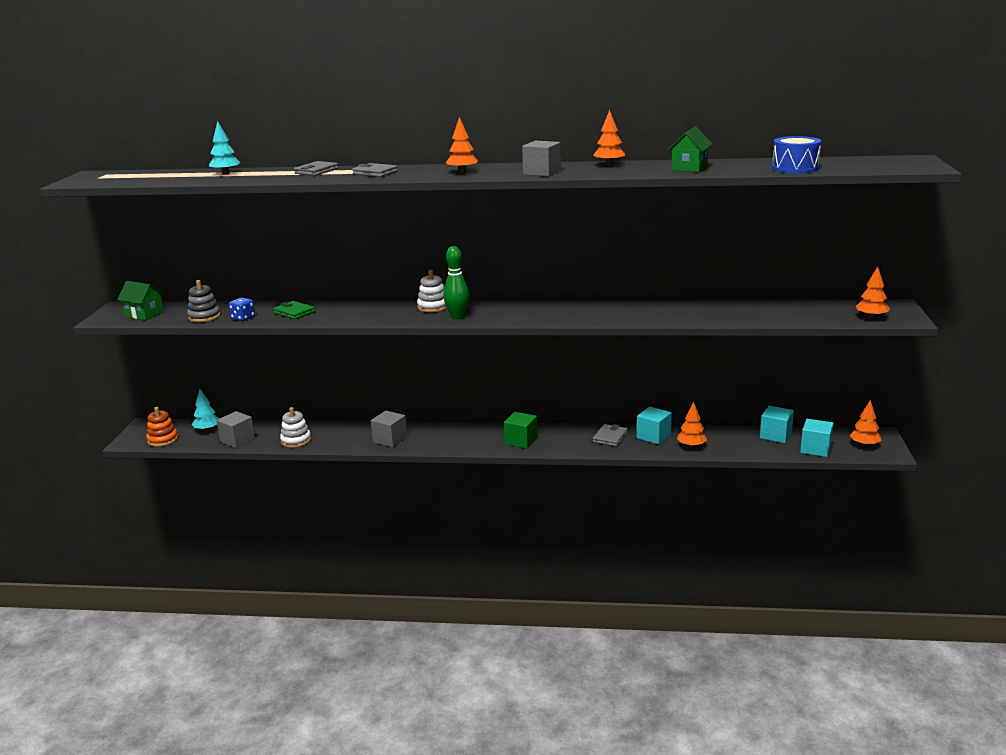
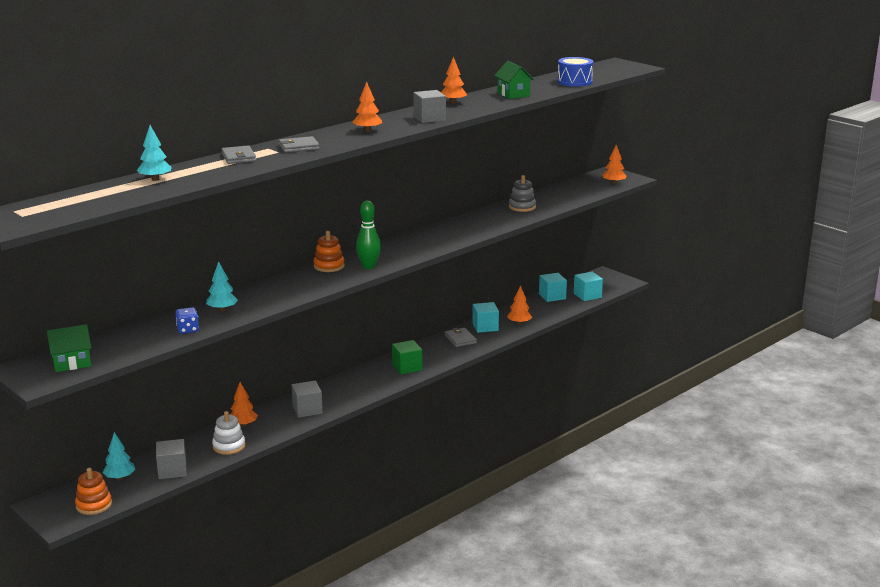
camera: 50 degrees left, 0 degrees up
(204, 317) = (145, 342): grey stacking toy -> grey stacking toy (522, 207)
(294, 312) = (222, 309): green wallet -> turquoise tree
(433, 307) = (329, 266): white stacking toy -> orange stacking toy
(864, 445) = (606, 282): orange tree -> orange tree (243, 425)

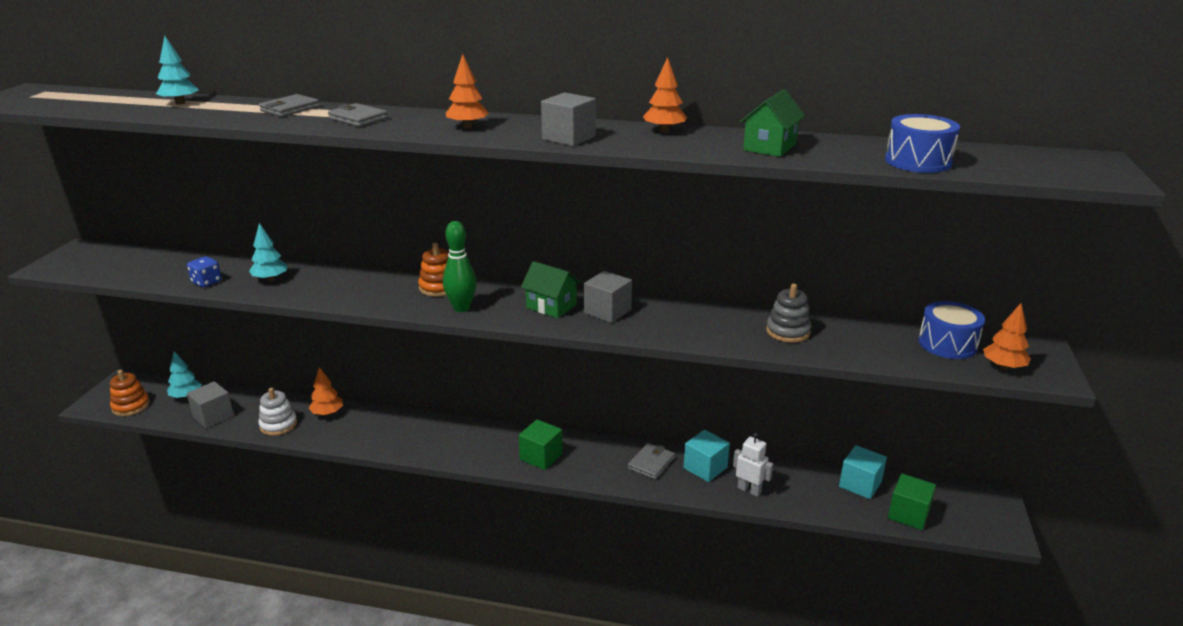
camera: 55 degrees right, 5 degrees up
(72, 363) = (99, 264): green house -> green house (551, 306)
(307, 410) = (387, 436): grey cube -> grey cube (607, 311)
(519, 323) = (749, 490): orange tree -> white robot
(581, 184) = (947, 344): none -> blue drum
(587, 295) = (908, 514): turquoise cube -> green cube

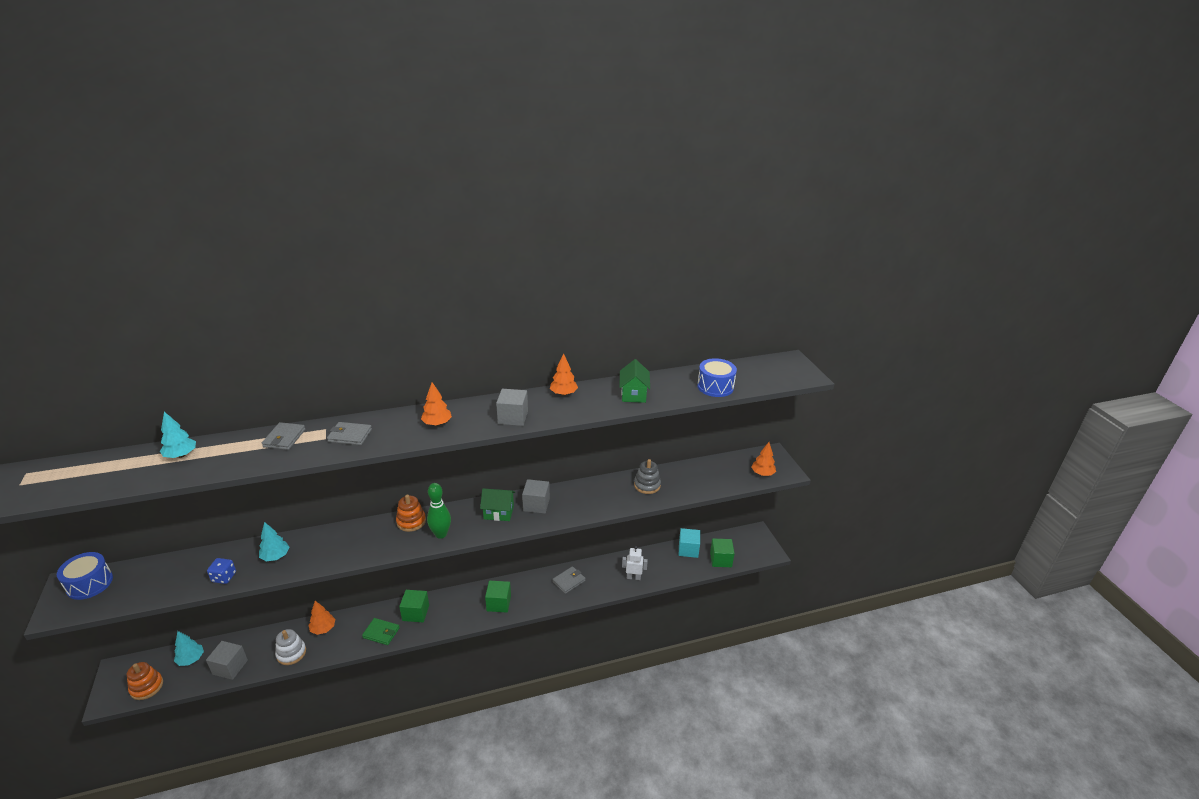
camera: 30 degrees left, 5 degrees up
(383, 439) = (381, 633): none -> green wallet
(435, 432) = (415, 613): none -> green cube
(651, 463) = (569, 581): grey wallet -> grey wallet turned 45 degrees clockwise
(705, 468) = (601, 572): turquoise cube -> none
(947, 344) = (729, 466): blue drum -> blue drum (90, 583)

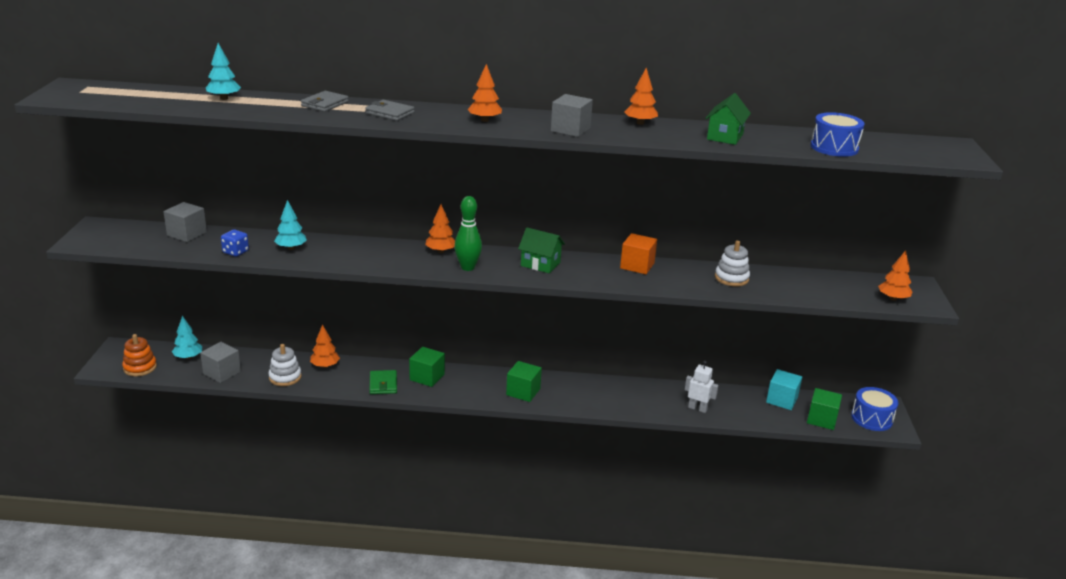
camera: 20 degrees right, 5 degrees down
(90, 583) = (115, 230): blue drum -> blue drum (871, 418)
(381, 633) = (383, 384): green wallet -> green wallet turned 45 degrees clockwise
(411, 521) = (440, 251): orange stacking toy -> orange tree
(536, 504) = (587, 267): grey cube -> grey cube (187, 234)
(569, 581) = (615, 392): grey wallet -> none
(573, 492) = (637, 266): none -> orange cube
(647, 485) = (731, 278): grey stacking toy -> white stacking toy

